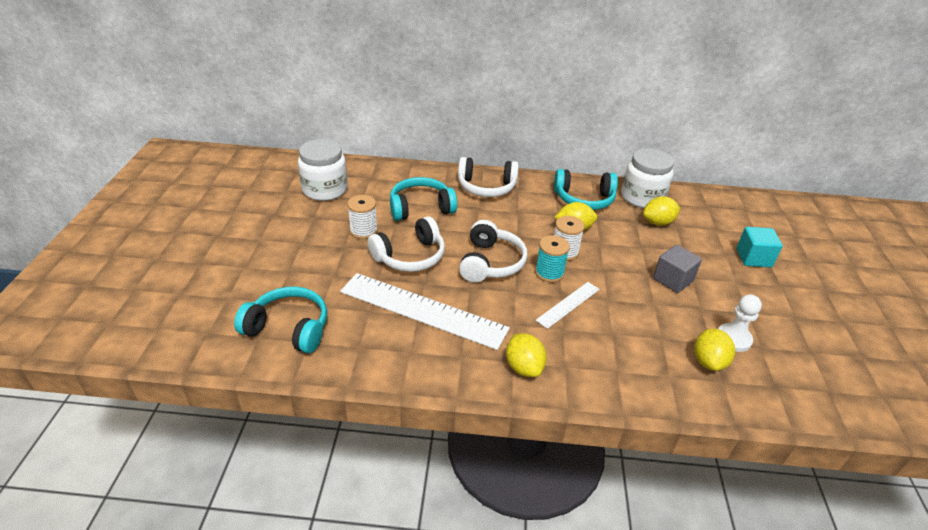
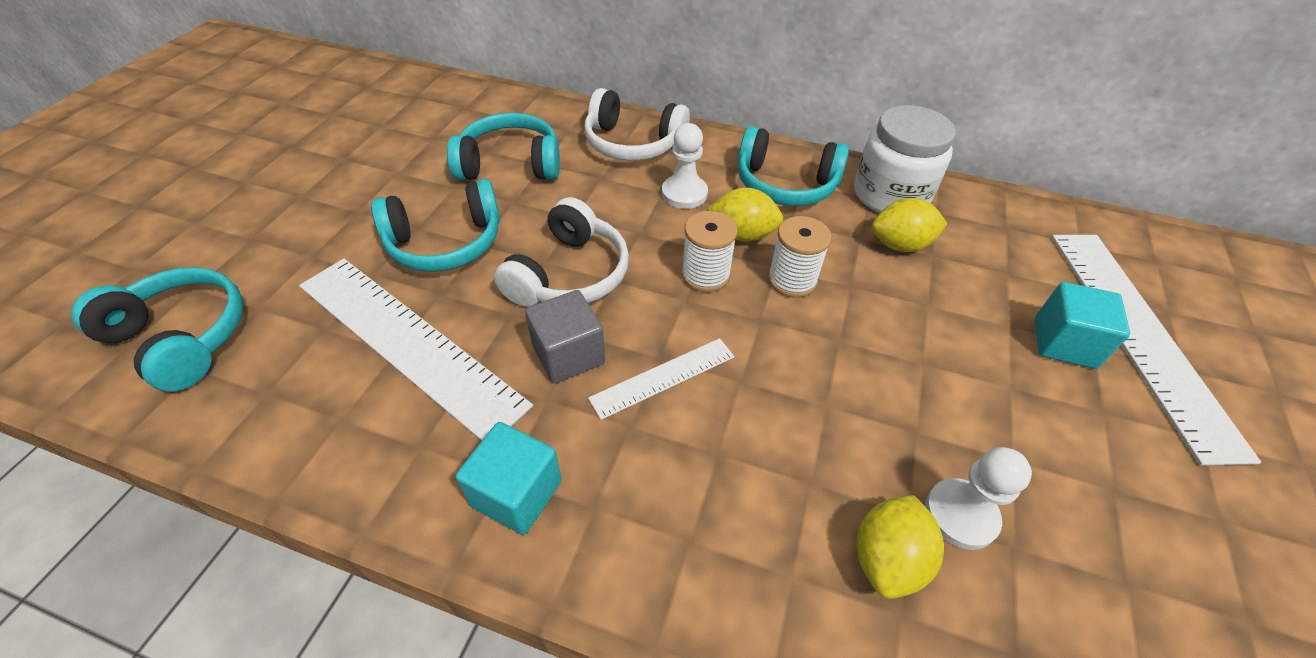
camera: 15 degrees right, 10 degrees up
(325, 189) = (387, 117): white jar -> none
(363, 231) = (401, 189): white spool -> white spool (792, 280)
(410, 256) = (446, 243): white headphones -> turquoise headphones
(524, 367) = (516, 493): yellow lemon -> turquoise cube
(531, 211) = (684, 194): none -> white pawn
(549, 273) = (659, 310): turquoise spool -> none
(673, 280) = (883, 361): grey cube -> grey cube (568, 354)
(786, 248) = (1139, 334): none -> white ruler

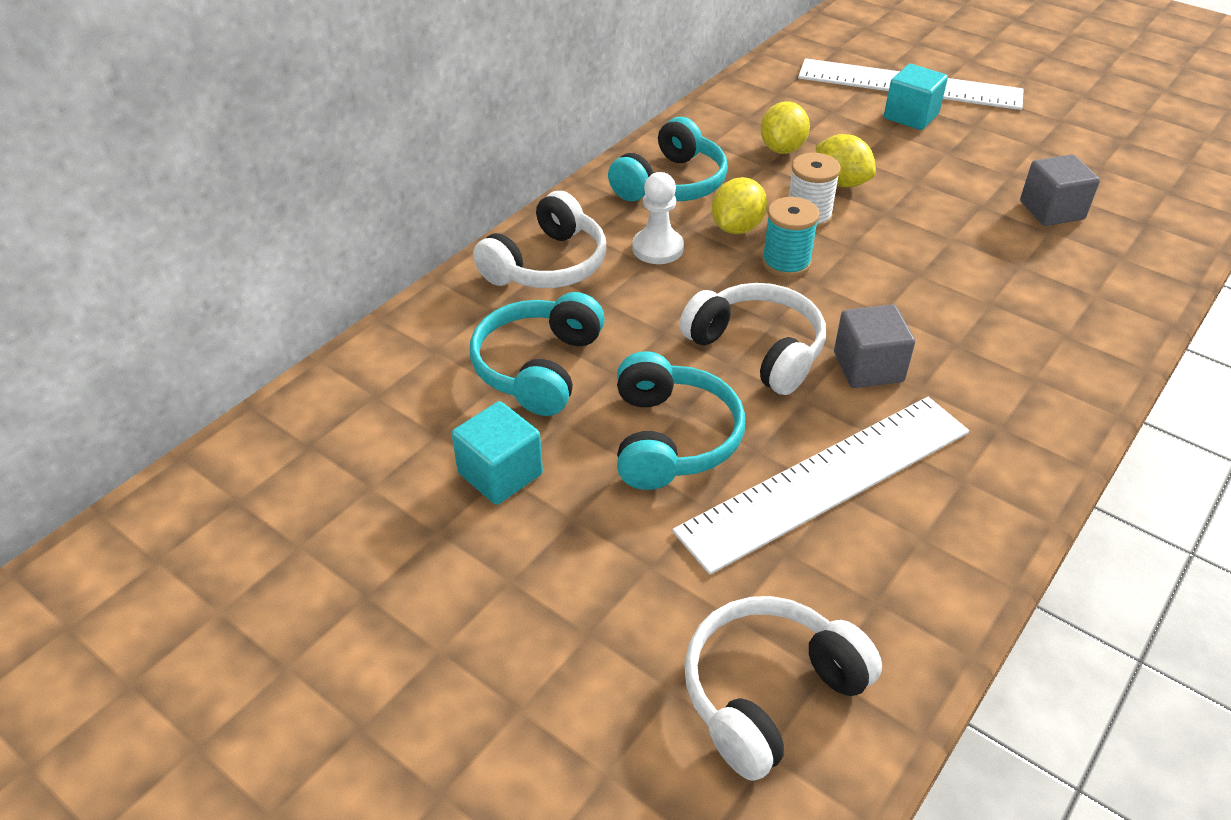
camera: 70 degrees left, 5 degrees down
(182, 338) = (769, 692): turquoise headphones -> white headphones
(516, 493) = (1018, 421): turquoise cube -> turquoise cube (500, 473)
(663, 377) = (907, 315): white ruler -> none
(705, 275) = (786, 263): white spool -> turquoise spool
(887, 559) = (1083, 251): yellow lemon -> yellow lemon (841, 182)
(890, 195) = (713, 132): white jar -> none
(960, 515) = (1051, 210): white pawn -> grey cube

